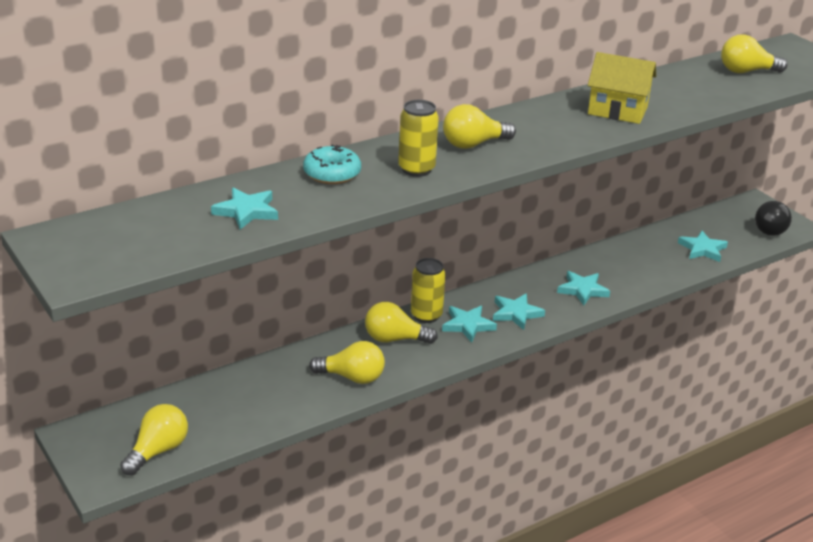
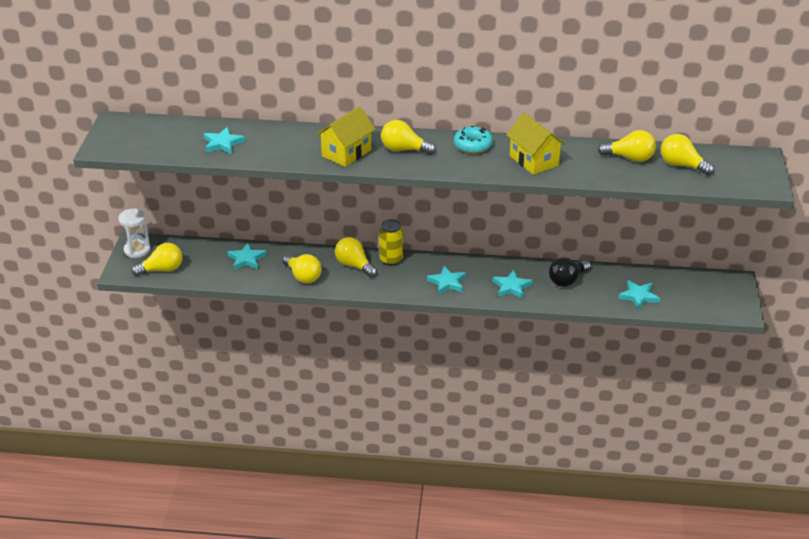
camera: 40 degrees right, 5 degrees up
(89, 442) = (137, 250): none -> white hourglass
(332, 174) = (296, 138): turquoise donut -> turquoise donut (473, 145)
(416, 169) = (346, 153): yellow can -> yellow house
(468, 325) = (408, 276): turquoise star -> turquoise star (246, 259)
(694, 79) = (630, 158): none -> yellow light bulb
(769, 228) = (715, 303): black light bulb -> black light bulb (567, 280)

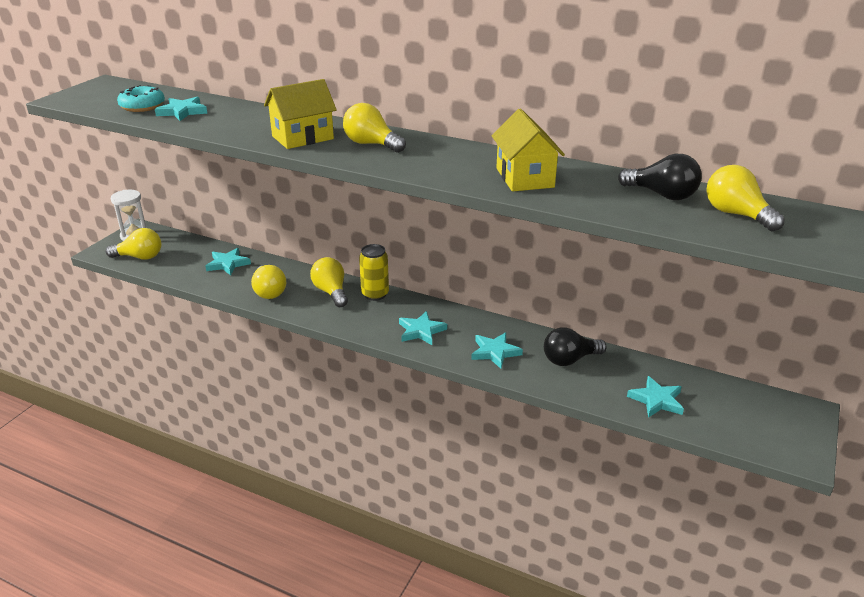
camera: 20 degrees right, 5 degrees down
(473, 145) = (458, 152): turquoise donut -> turquoise donut (142, 106)
(630, 158) = (662, 195): yellow light bulb -> black light bulb

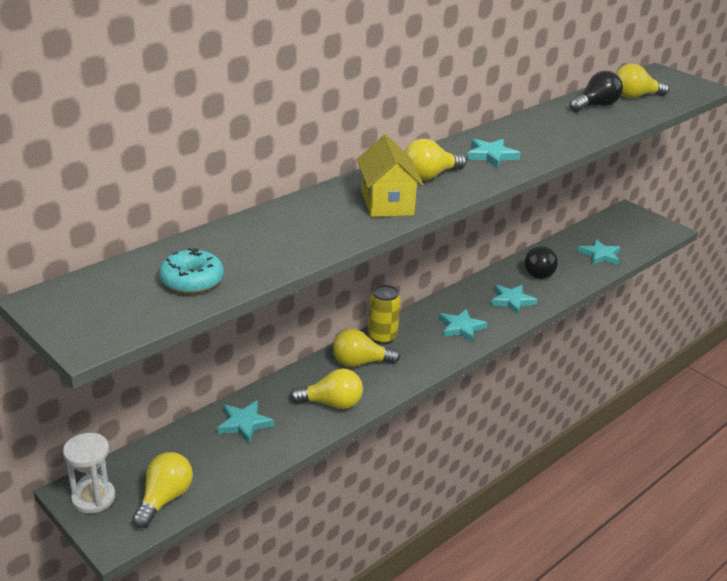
camera: 70 degrees left, 0 degrees up
(182, 112) = (240, 256): turquoise star -> turquoise star (491, 155)
(524, 178) = (543, 137): yellow house -> none

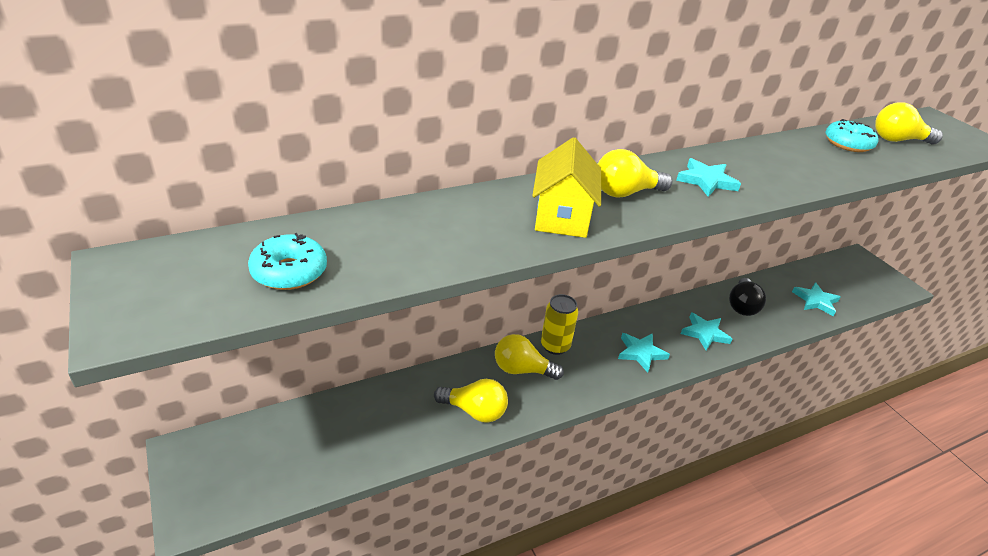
camera: 15 degrees right, 5 degrees up
(93, 498) = (194, 463): white hourglass -> none
(164, 499) = (260, 484): yellow light bulb -> none
(244, 424) = (378, 413): turquoise star -> none
(595, 106) = (848, 144): black light bulb -> turquoise donut

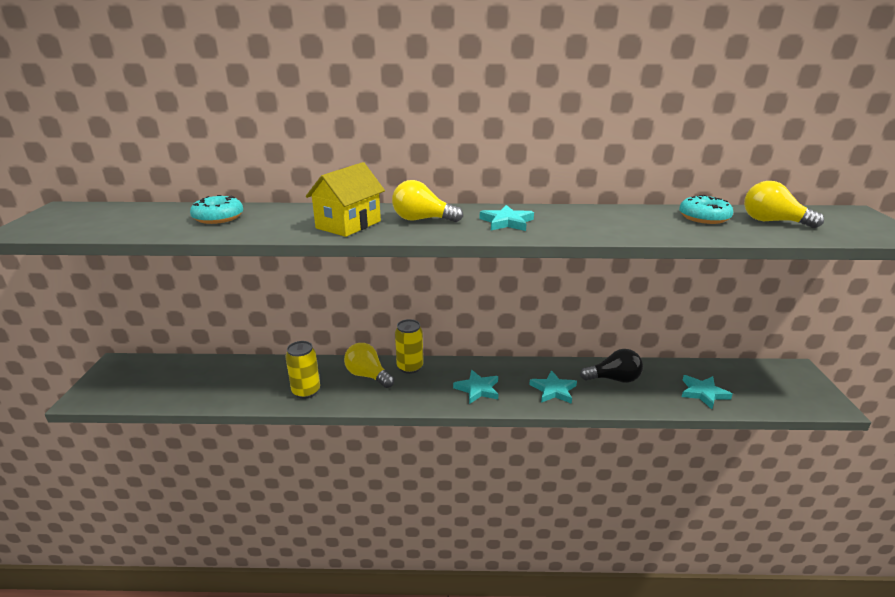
camera: 30 degrees right, 10 degrees down
(289, 272) = (134, 223): turquoise donut -> turquoise donut (218, 217)
(474, 411) = (306, 391): yellow light bulb -> yellow can
(742, 306) = (614, 379): black light bulb -> black light bulb turned 135 degrees counterclockwise

